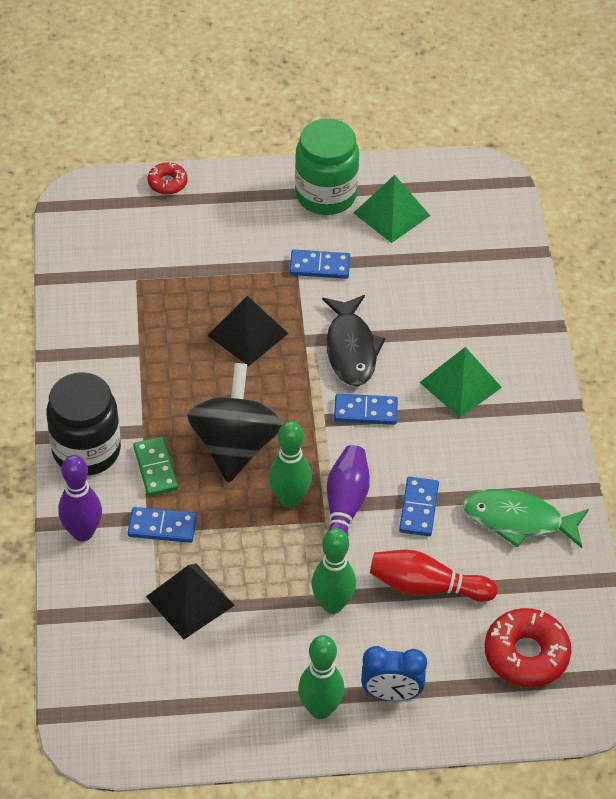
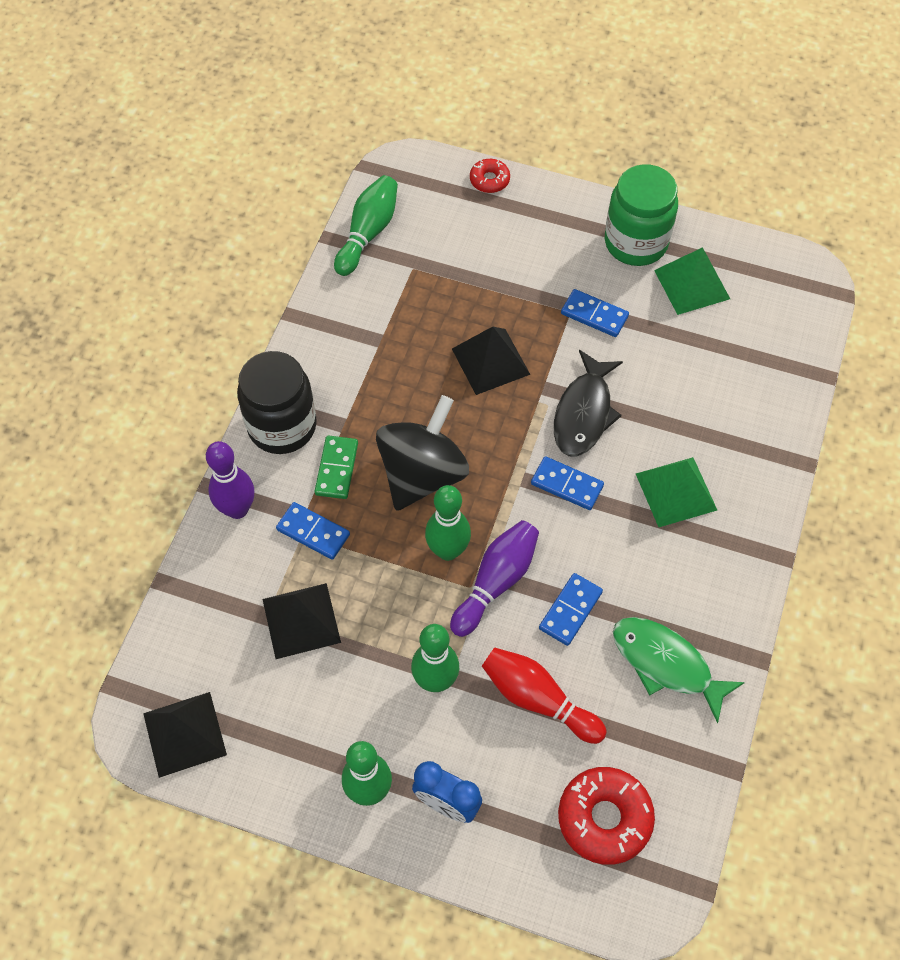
camera: 25 degrees right, 10 degrees up
(78, 263) = (368, 233): none -> green bowling pin
(135, 728) = (185, 734): none -> black pyramid

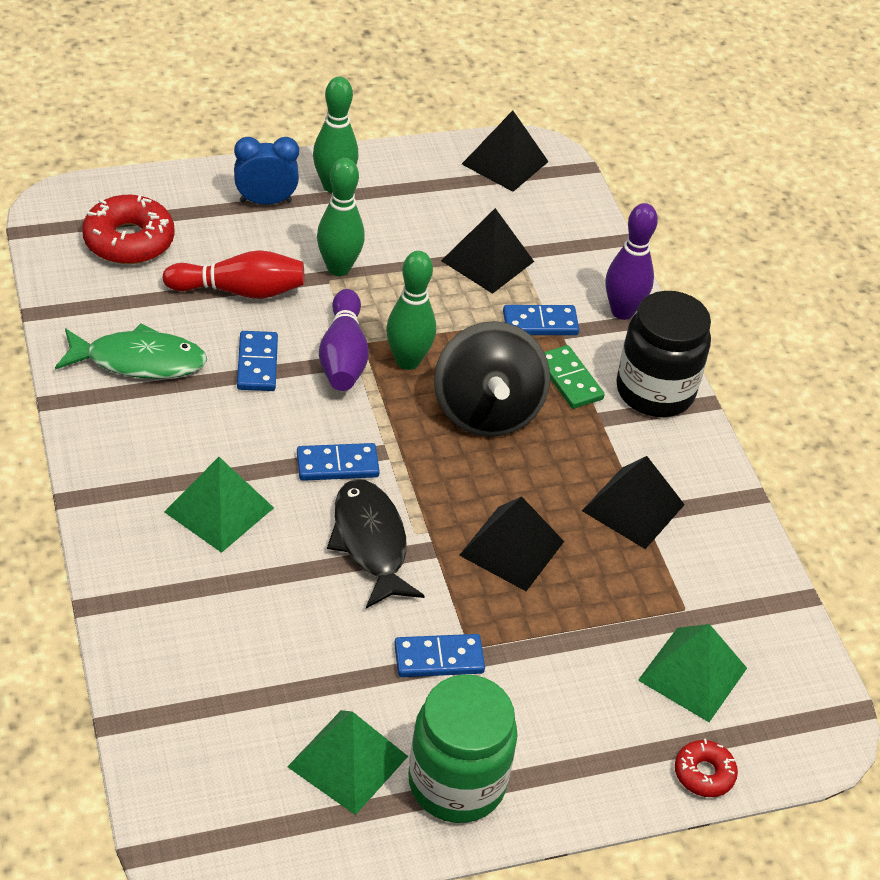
camera: 140 degrees right, 15 degrees down
(368, 233) = (773, 625): green bowling pin -> none
(383, 348) = (633, 507): none -> black pyramid
(445, 231) = (693, 674): none -> green pyramid

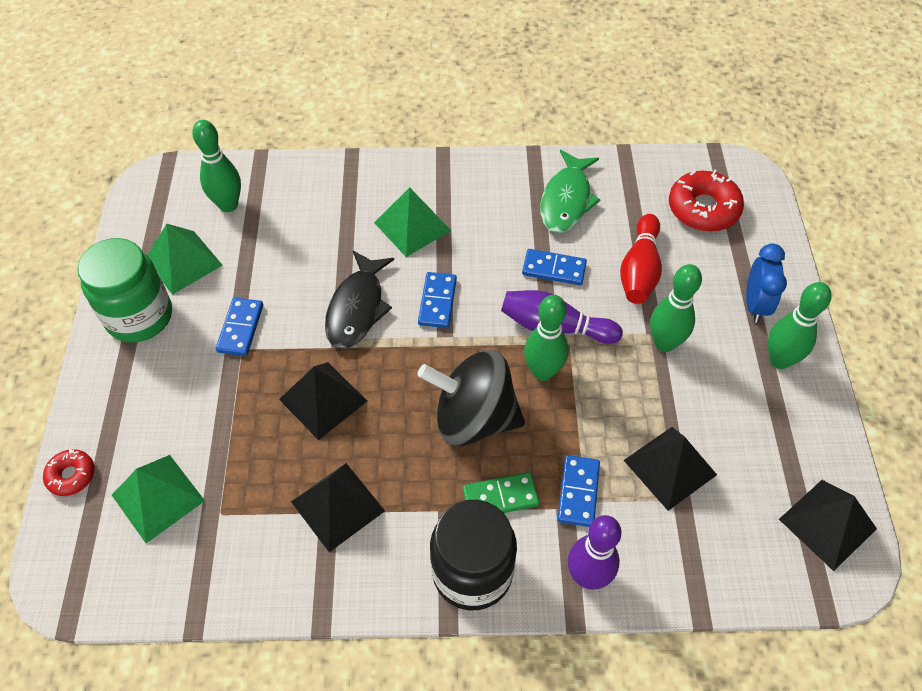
camera: 110 degrees right, 10 degrees up
(225, 736) = (228, 205): none -> green bowling pin
(370, 542) = (357, 308): black fish -> black fish turned 105 degrees clockwise

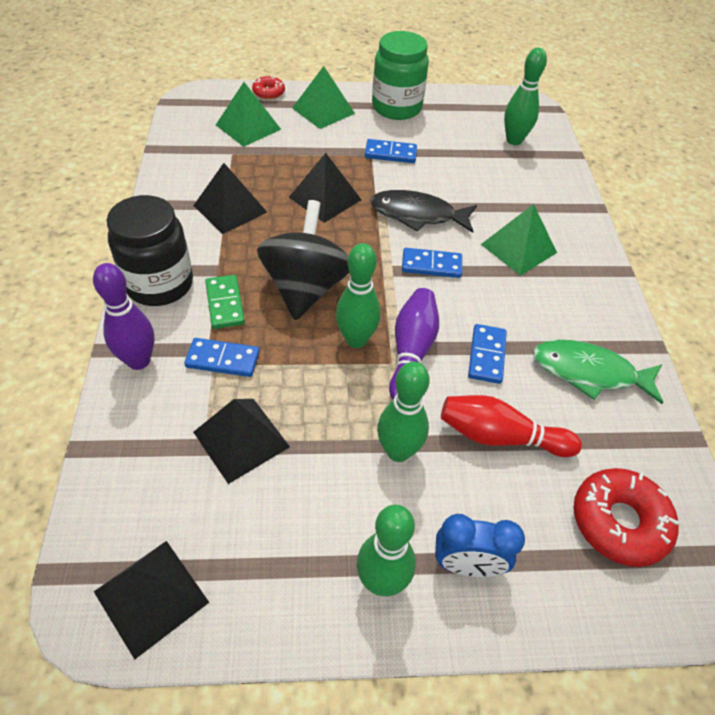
camera: 85 degrees right, 5 degrees down
(183, 262) = (450, 122): green pyramid -> green pyramid (323, 110)

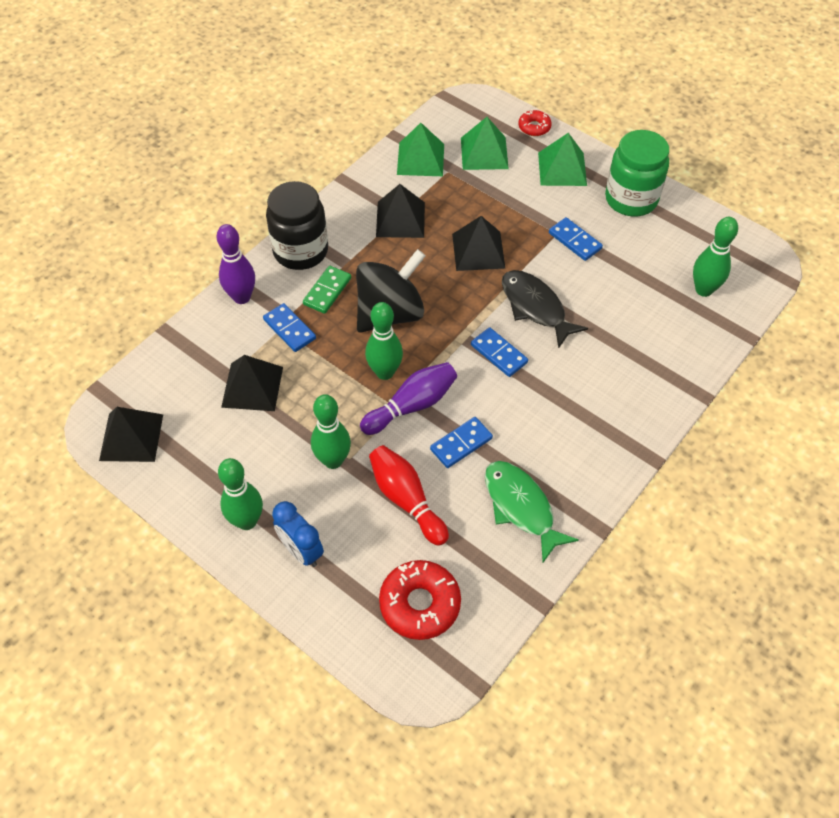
camera: 45 degrees right, 5 degrees up
(518, 248) = (585, 384): green pyramid -> green pyramid (420, 159)

